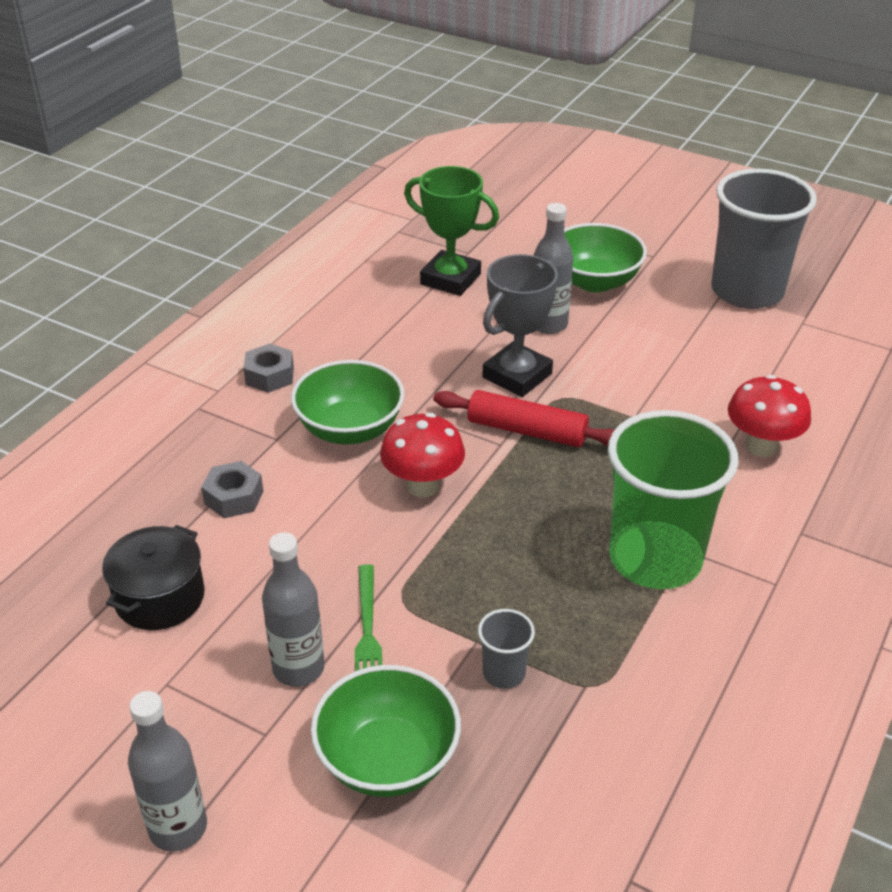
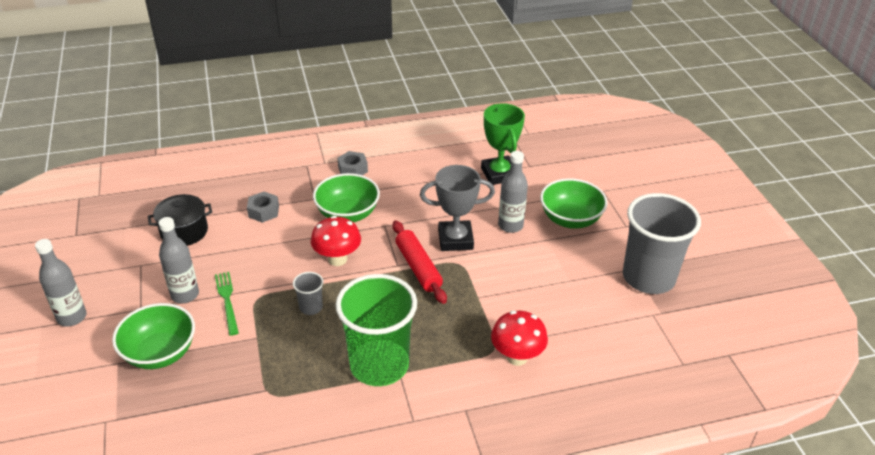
camera: 45 degrees right, 0 degrees up
(367, 631) = (227, 300): green fork -> green fork turned 120 degrees clockwise
(504, 673) = (246, 358): grey cup -> grey cup (311, 307)

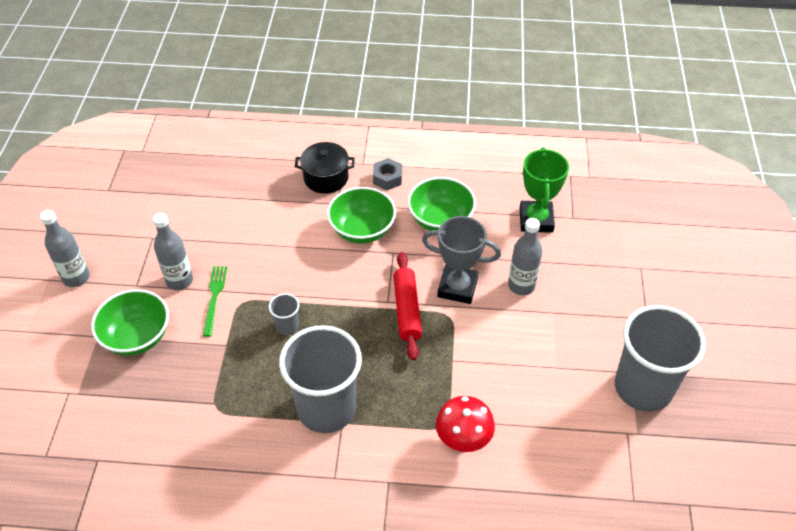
camera: 20 degrees right, 10 degrees up
(184, 231) = (203, 211): black pot -> black pot (326, 178)
(263, 211) = (283, 206): grey nut -> none
(337, 259) = (332, 279): red mushroom -> none
(379, 365) = (326, 408): green cup -> grey cup
(570, 219) = (589, 294): green bowl -> green bowl (440, 220)

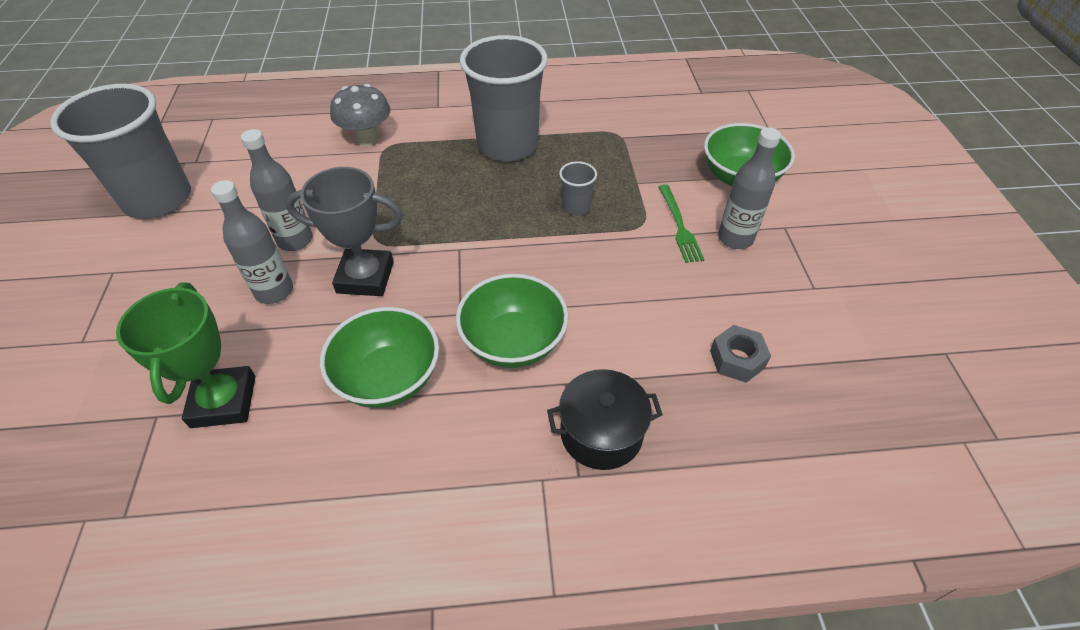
camera: 170 degrees right, 0 degrees up
(76, 278) = (865, 225): grey bottle -> grey bottle (295, 240)
(387, 178) = (488, 450): grey nut -> grey nut (737, 359)
(407, 310) = (432, 242): red rolling pin -> none
(463, 439) = (367, 139): red mushroom -> grey mushroom

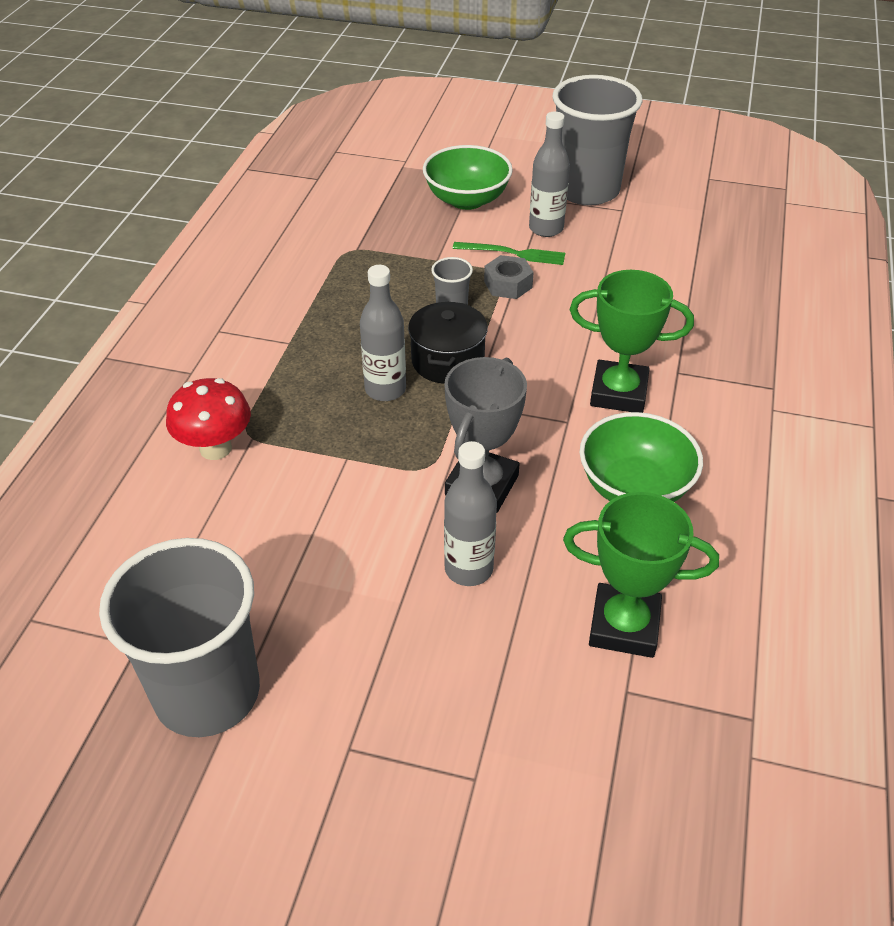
camera: 70 degrees left, 5 degrees down
(295, 240) = (385, 541): grey bottle -> grey bottle (385, 389)
(367, 139) = (215, 448): grey mushroom -> red mushroom
(507, 145) = (315, 332): grey cup -> grey cup (587, 190)
(513, 342) = (618, 393): green bowl -> green trophy
(601, 433) = (735, 365): black pot -> black pot (447, 361)
(737, 359) = (683, 272): grey nut -> grey nut (508, 284)

